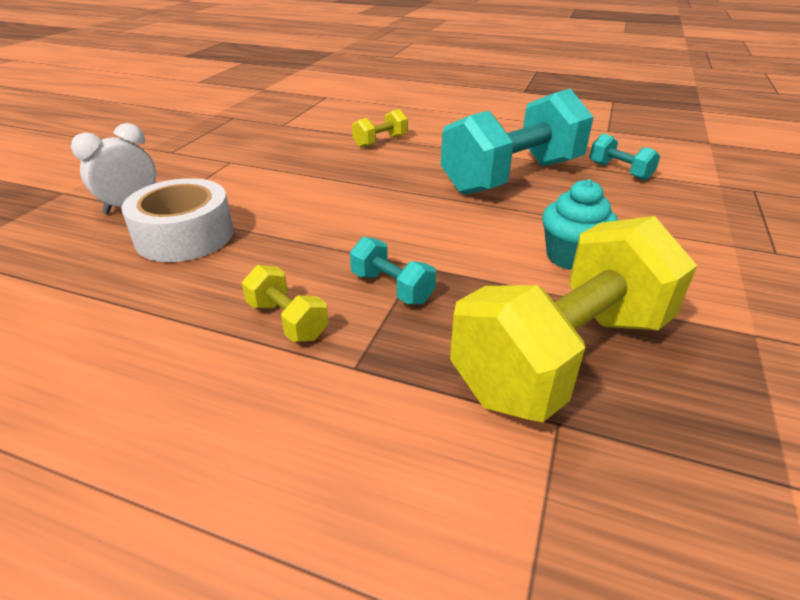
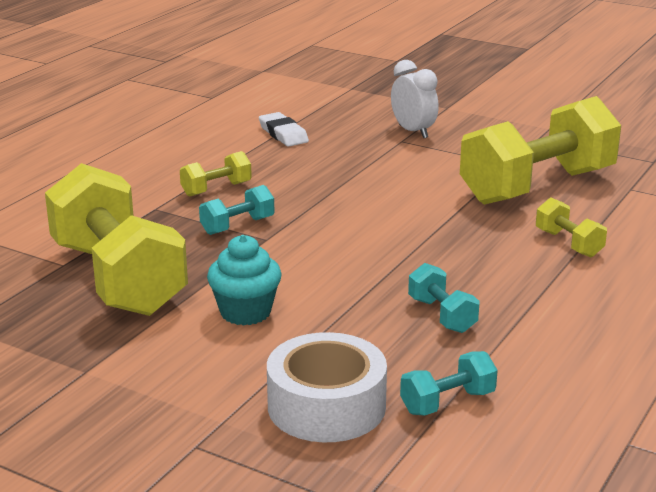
camera: 100 degrees right, 10 degrees down
(99, 291) = (283, 134): none -> white eraser
(185, 236) = (352, 153): white tape -> white tape (326, 406)
(280, 151) = (537, 187): none -> yellow dumbbell
(512, 177) = (442, 315): turquoise dumbbell -> turquoise dumbbell, size x0.42

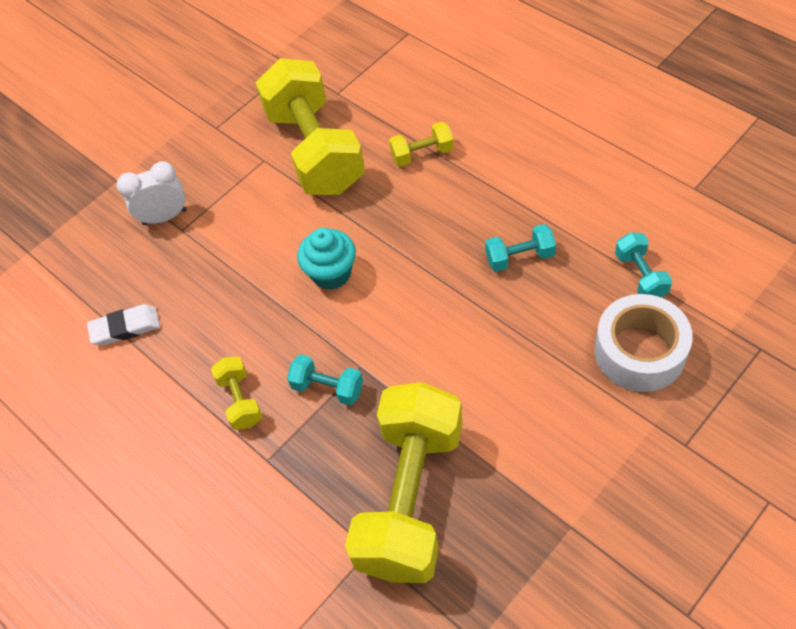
camera: 70 degrees left, 30 degrees up
(118, 278) = (410, 497): yellow dumbbell -> yellow dumbbell turned 60 degrees counterclockwise
(237, 226) = (328, 387): turquoise dumbbell -> turquoise dumbbell turned 45 degrees counterclockwise
(245, 312) = (492, 394): turquoise cupcake -> turquoise cupcake (331, 273)

